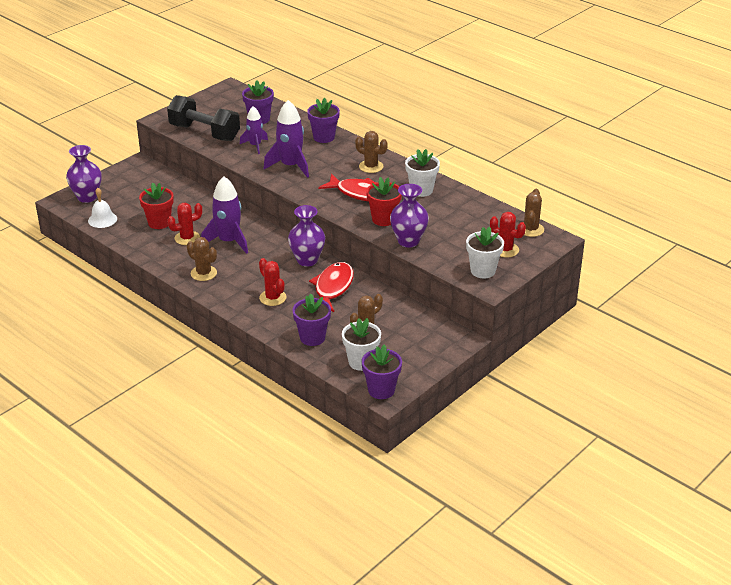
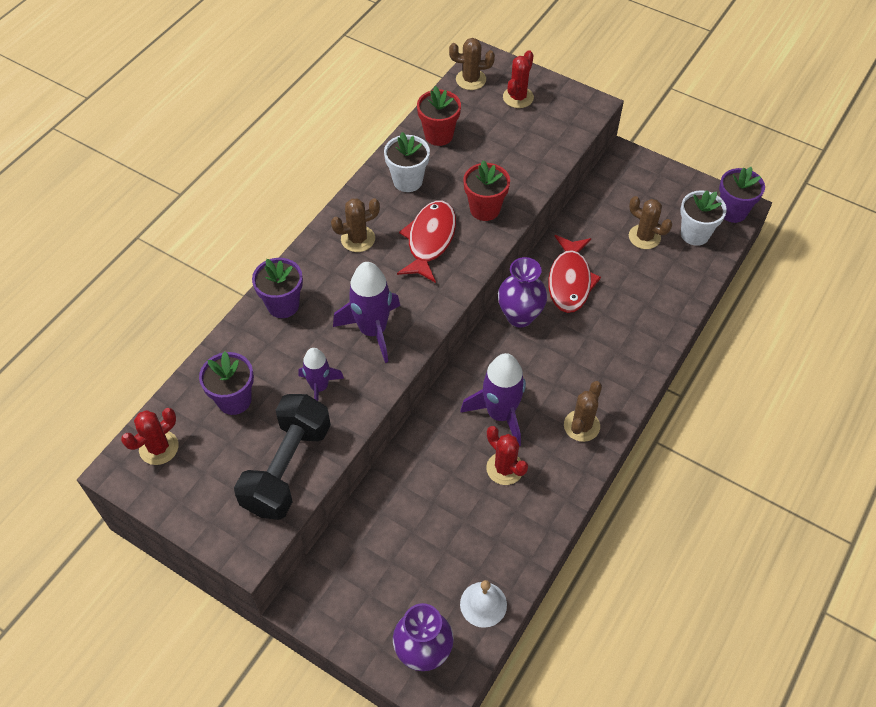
camera: 100 degrees left, 20 degrees up
(159, 223) = (474, 517): red flower pot -> red flower pot (438, 135)
(272, 298) = (609, 337): red cactus -> red cactus (159, 448)
(312, 338) = (670, 284): purple flower pot -> none
(332, 288) = (570, 281): red fish -> red fish turned 90 degrees counterclockwise
(371, 166) = (358, 239): brown cactus -> brown cactus turned 45 degrees clockwise
(408, 241) = (526, 180): purple vase -> none
(483, 271) = (565, 112): white flower pot -> none

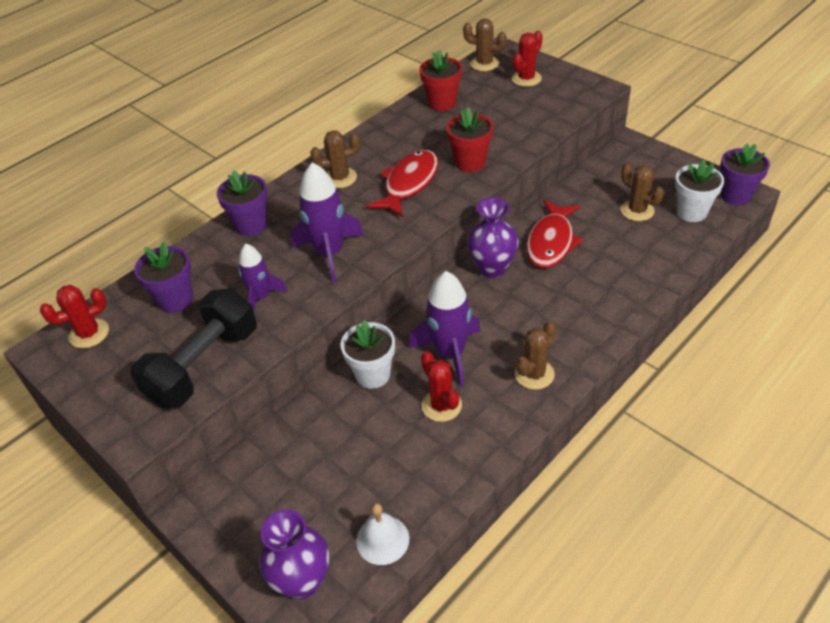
camera: 15 degrees right, 10 degrees down
(407, 181) = (402, 136): white flower pot -> white flower pot (373, 374)

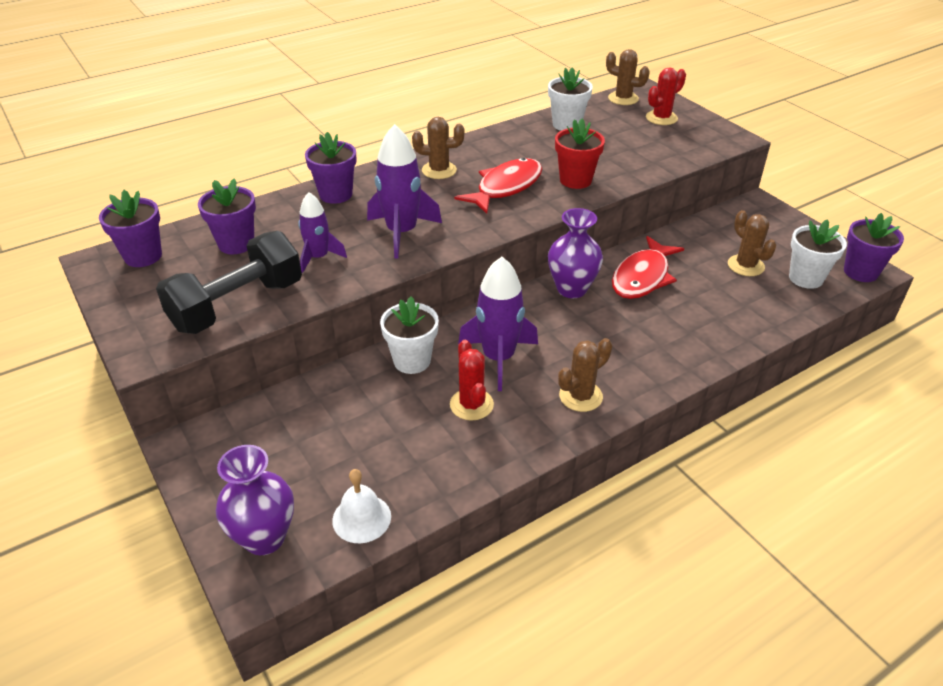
camera: 10 degrees right, 5 degrees down
(89, 333) = (143, 256): red cactus -> purple flower pot
(442, 103) = (567, 124): red flower pot -> white flower pot

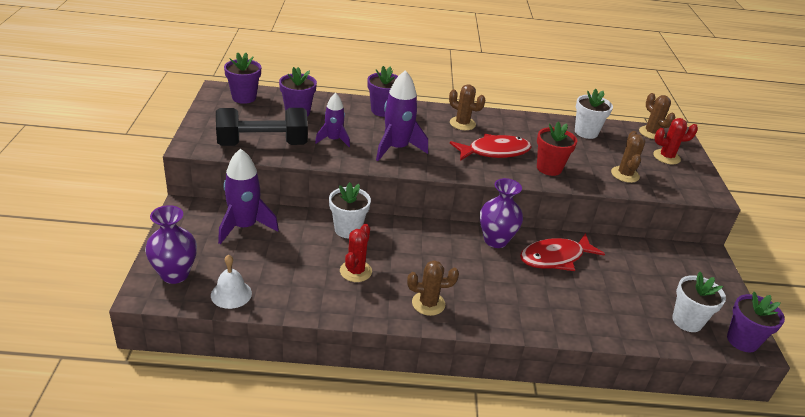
camera: 30 degrees right, 5 degrees down
(498, 358) = (401, 255): purple rocket -> purple rocket (244, 226)
(745, 265) = (646, 289): brown cactus -> brown cactus (625, 174)

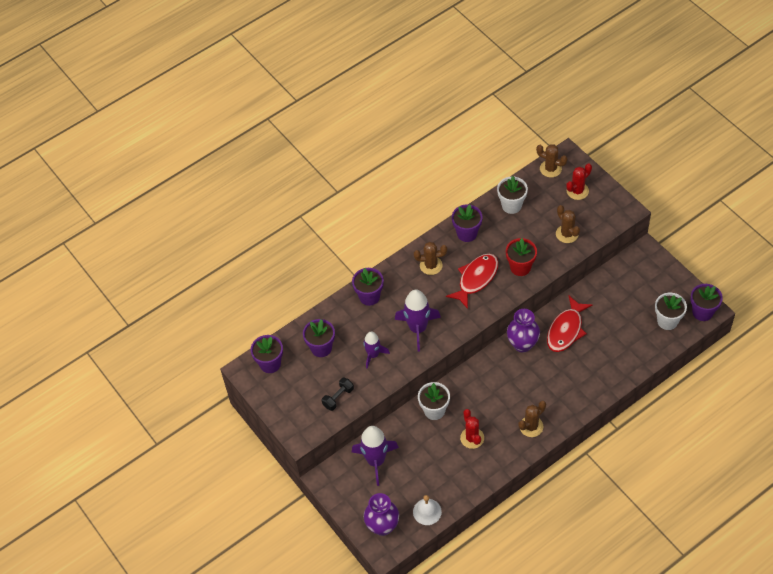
camera: 30 degrees left, 20 degrees up
(262, 144) = (338, 397): black dumbbell -> black dumbbell, size x0.47
(521, 125) = (467, 233): none -> purple flower pot

